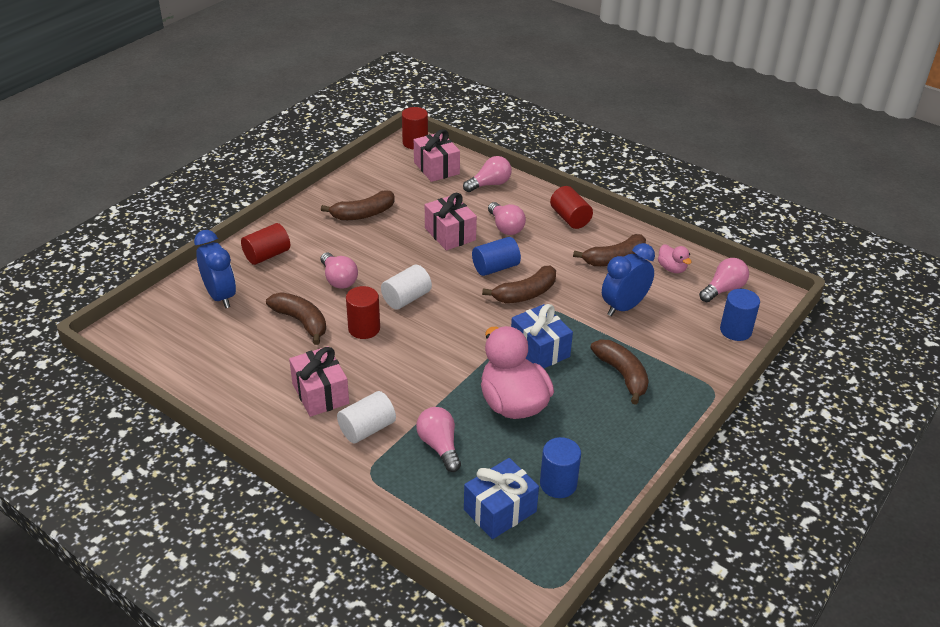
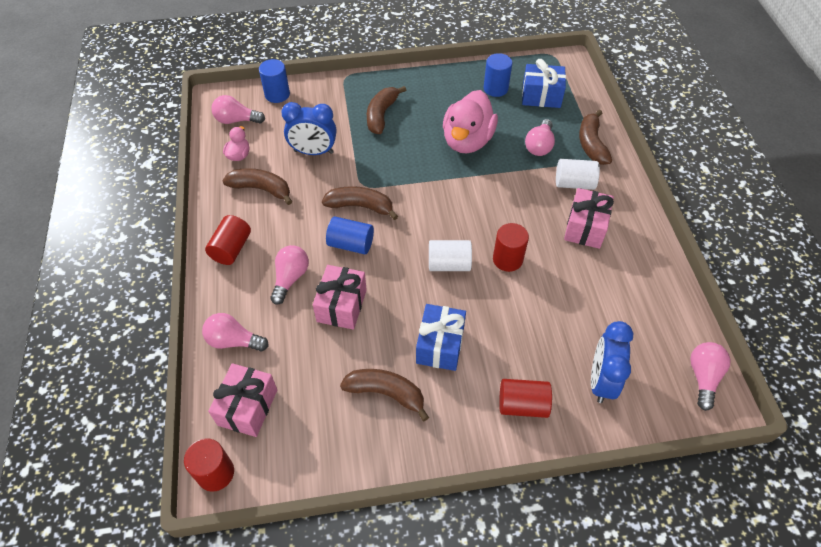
camera: 135 degrees left, 15 degrees up
(301, 322) = (551, 300): brown banana -> brown banana (591, 144)
(338, 279) = (483, 324): pink light bulb -> pink light bulb (703, 377)
(540, 349) = (407, 161): blue gift -> blue gift (440, 345)

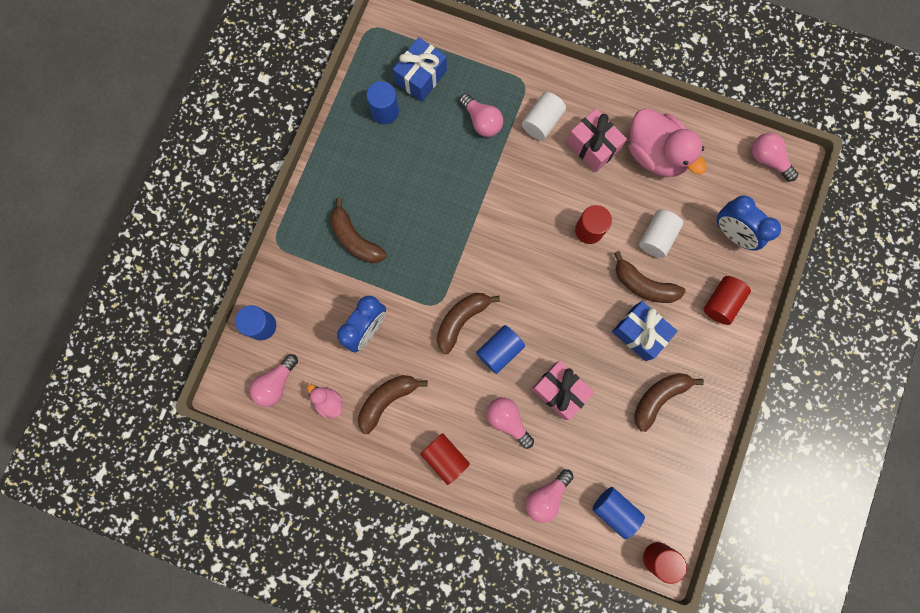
camera: 60 degrees left, 25 degrees up
(248, 407) = (615, 510): pink gift -> blue cylinder
(449, 264) = (567, 280): white cylinder -> white cylinder (657, 237)
(467, 141) = (437, 180): pink duck -> pink duck (655, 154)
(591, 144) = (507, 75): brown banana -> brown banana (643, 285)

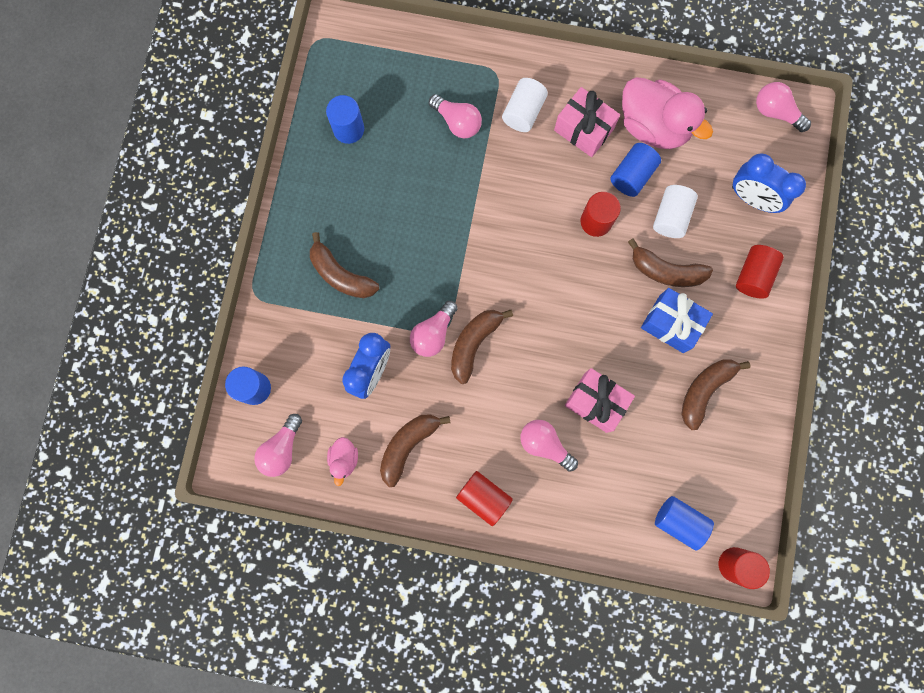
camera: 10 degrees left, 0 degrees up
(329, 402) = (344, 459): pink duck -> pink duck turned 120 degrees counterclockwise
(421, 77) = (381, 85): blue gift -> none
(499, 350) = (522, 370): blue cylinder -> blue cylinder (632, 175)
(546, 496) = (602, 519): pink light bulb -> pink light bulb (433, 334)

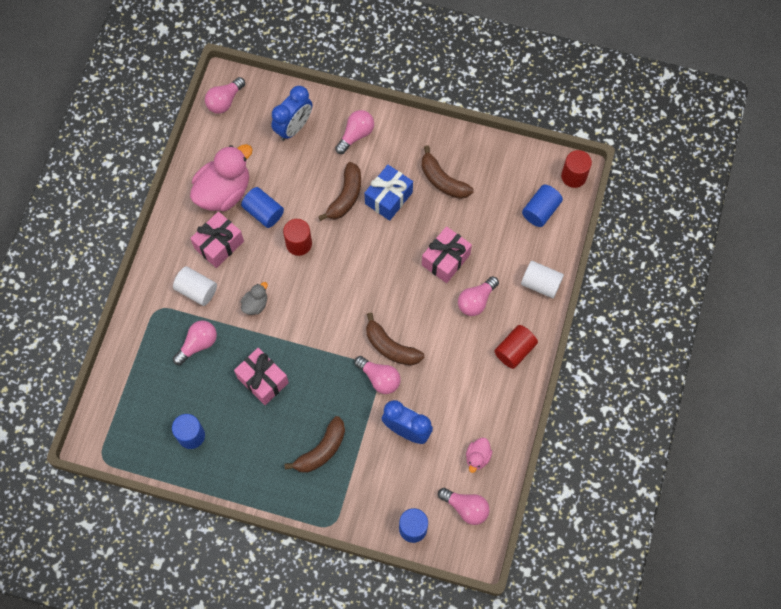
camera: 85 degrees left, 10 degrees down
(344, 459) = (477, 457): pink duck -> pink duck turned 105 degrees clockwise
(408, 445) = (470, 405): brown banana -> none
(420, 199) = (263, 380): none -> pink gift
(513, 180) = (255, 304): none -> grey duck
(671, 217) = (301, 188): white cylinder -> white cylinder (540, 284)
(753, 275) = (356, 135): red cylinder -> pink light bulb

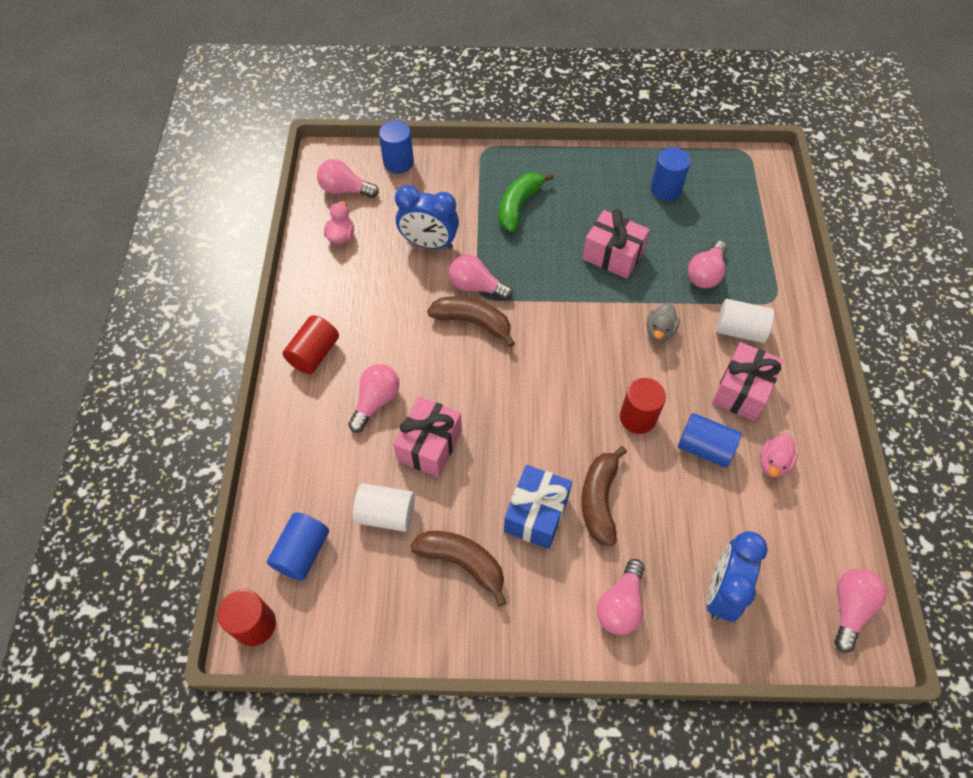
camera: 165 degrees right, 10 degrees down
(224, 192) = (773, 463): pink duck -> pink duck, size x0.46
(321, 450) = (519, 206): brown banana -> green banana
(540, 284) = (290, 444): white cylinder -> white cylinder (386, 514)

